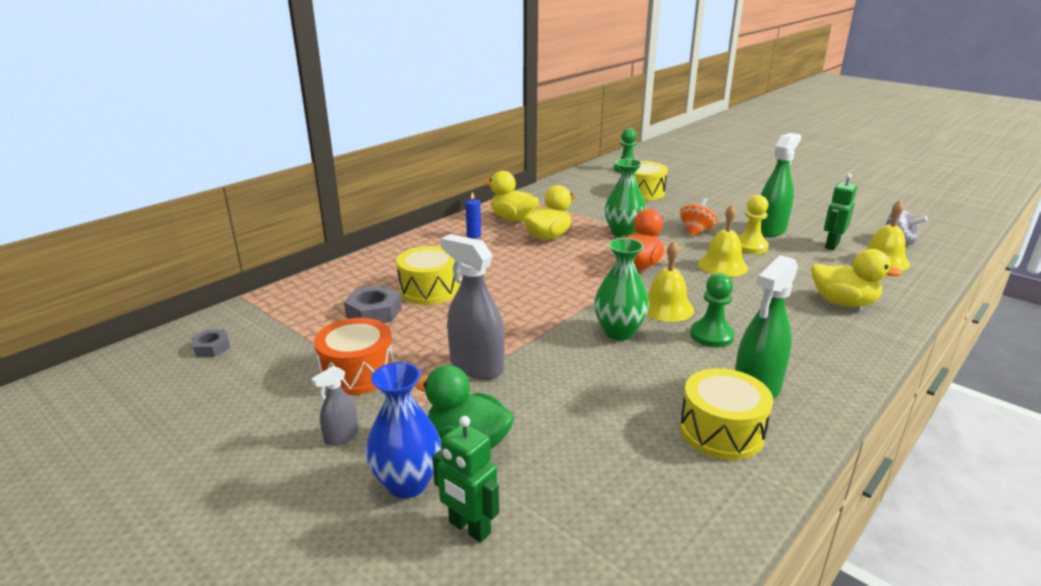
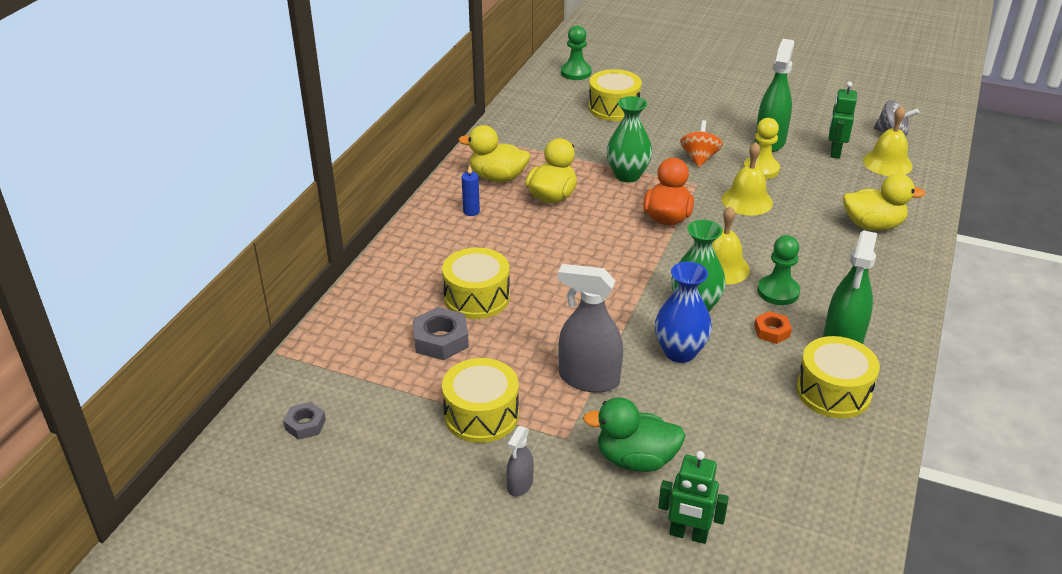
camera: 20 degrees left, 10 degrees up
(357, 372) = (481, 415): orange drum -> yellow drum
(407, 483) = (611, 511): blue vase -> blue vase (680, 352)
(685, 365) = (772, 331): none -> orange nut

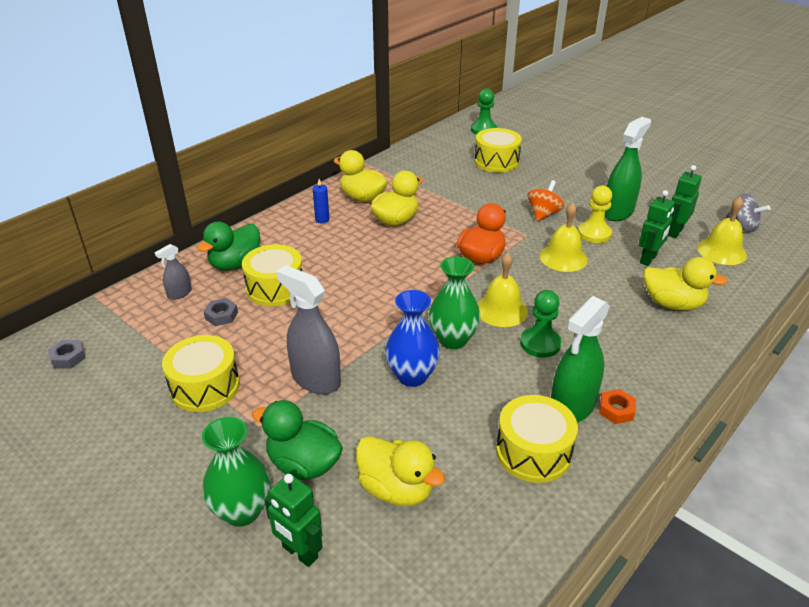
camera: 20 degrees right, 0 degrees up
(412, 281) = (235, 264): none -> green duck
(441, 340) = (221, 315): grey nut -> grey nut, size x0.62
(520, 485) = (189, 457): grey spray bottle -> grey spray bottle (179, 293)
(627, 175) = (471, 216): green vase -> green vase (242, 511)
(736, 457) = (396, 489): none -> yellow duck
(772, 331) = (510, 378): orange nut -> orange nut (616, 410)
(826, 185) = (648, 259): none -> green robot

